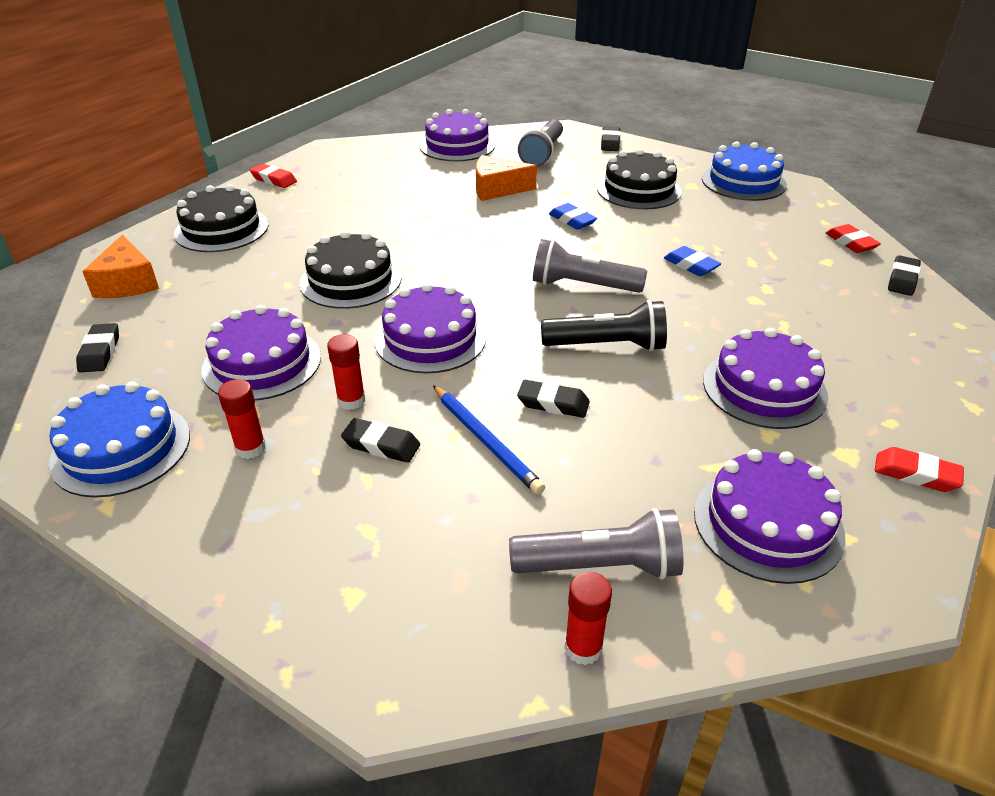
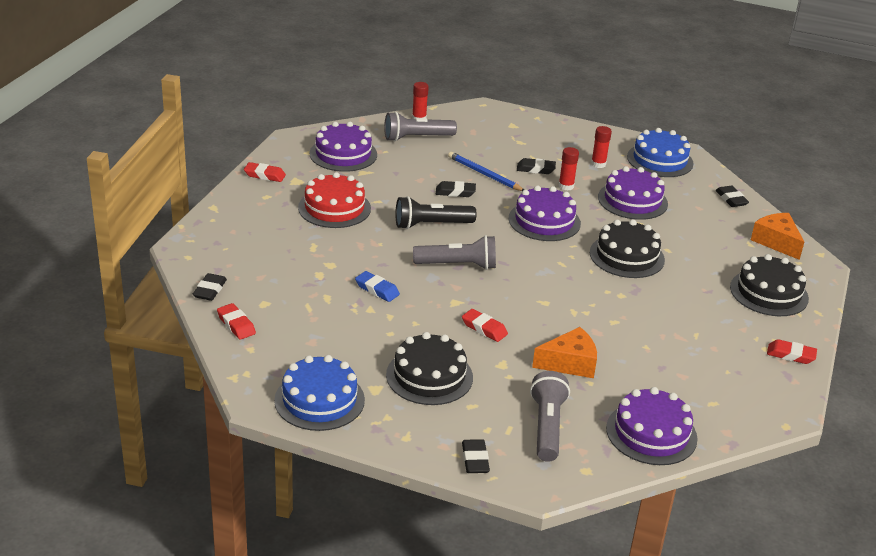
camera: 165 degrees right, 5 degrees down
(572, 220) = (484, 328): blue eraser -> red eraser
(764, 388) = (334, 208): purple cake -> red cake

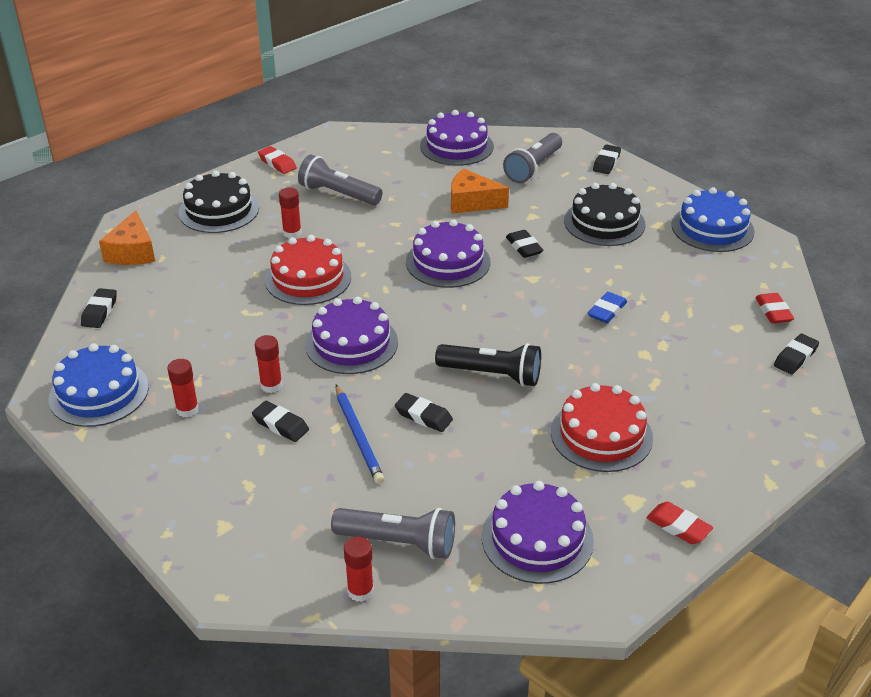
camera: 150 degrees left, 5 degrees up
(377, 289) = (607, 311): blue eraser -> blue eraser turned 60 degrees clockwise
(458, 265) = (500, 315): grey flashlight -> grey flashlight (338, 194)
(484, 328) = (524, 247): red eraser -> black eraser
(627, 256) = (308, 278): black cake -> red cake
(632, 200) = (215, 342): purple cake -> purple cake (448, 262)
(685, 289) = (292, 233): none -> red glue stick

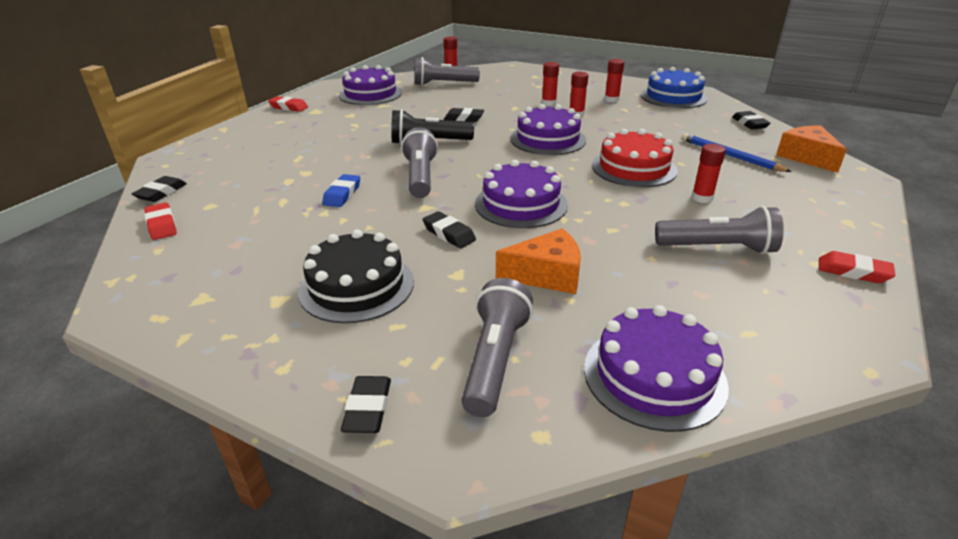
camera: 160 degrees right, 5 degrees down
(219, 210) = (807, 203): black cake -> none
(280, 425) = (549, 103): black eraser -> red glue stick
(358, 436) = (497, 106): blue pencil -> blue pencil (730, 156)
(523, 317) = (420, 177): none -> grey flashlight
(601, 435) = (339, 129): red cake -> none
(712, 228) = (196, 312): blue cake -> none

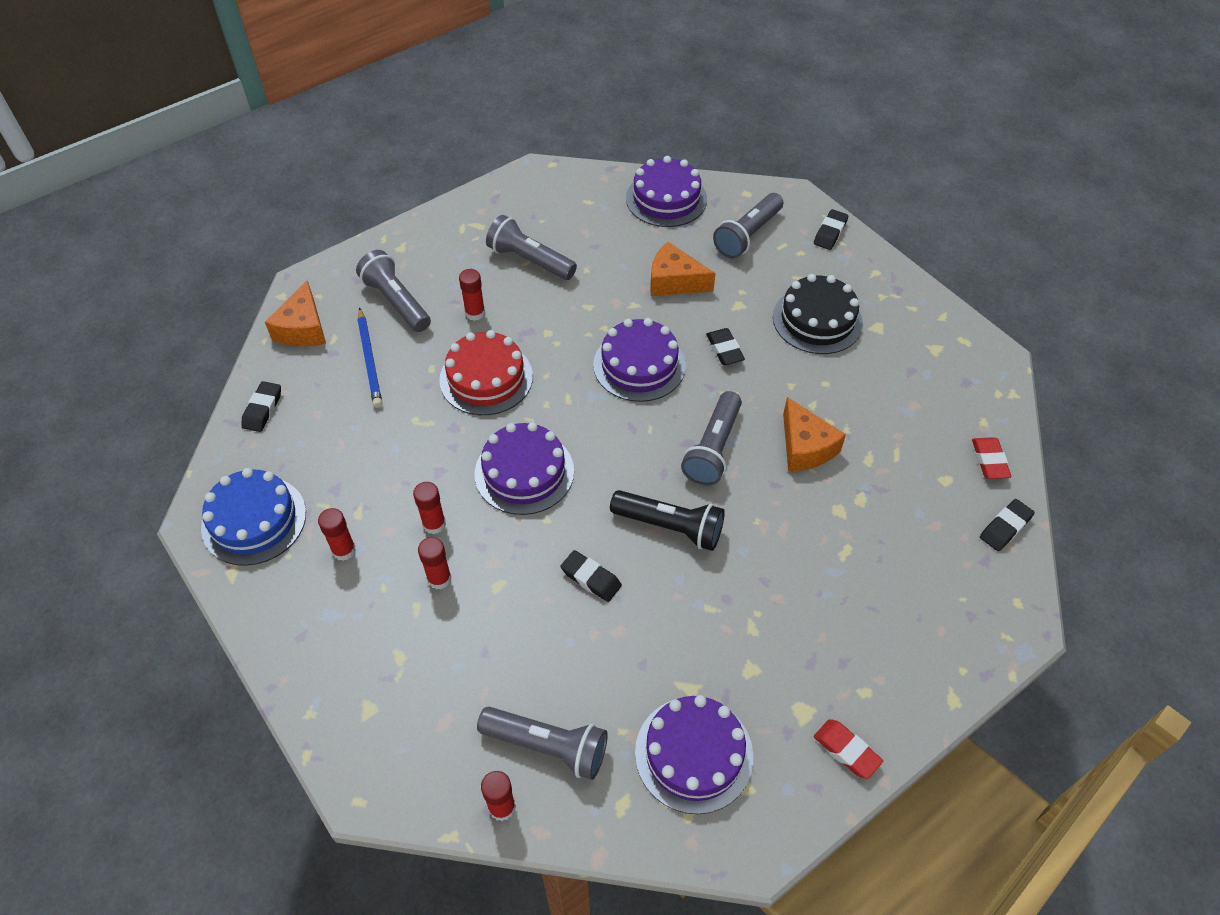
camera: 155 degrees left, 20 degrees up
(342, 194) = (805, 447): blue eraser -> orange cheese
(774, 187) = (396, 302): none -> grey flashlight
(853, 272) = (468, 212): red eraser -> none

